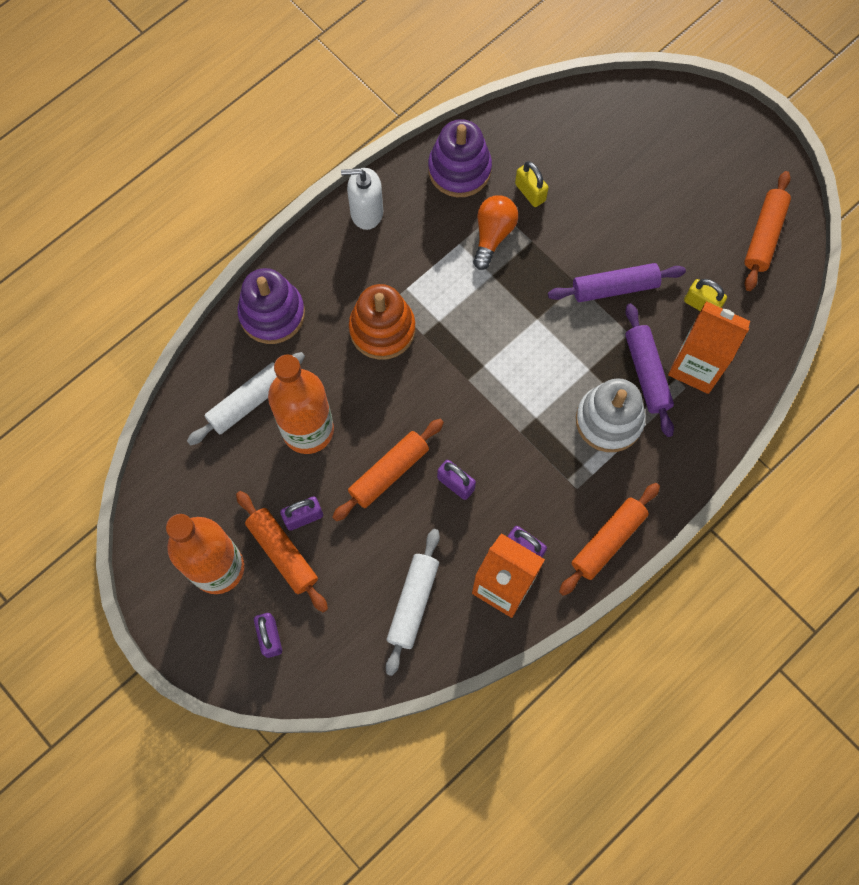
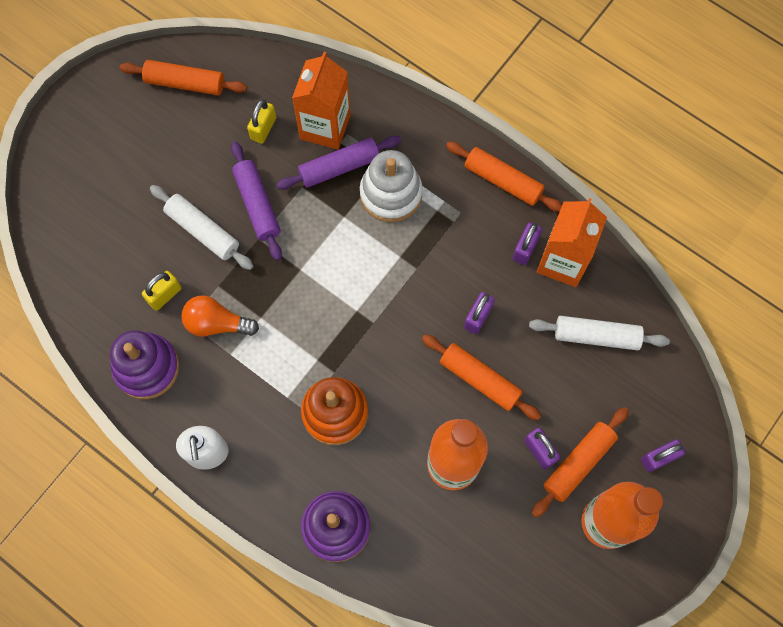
camera: 100 degrees left, 0 degrees up
(248, 402) = (435, 530): white rolling pin -> white rolling pin (203, 231)

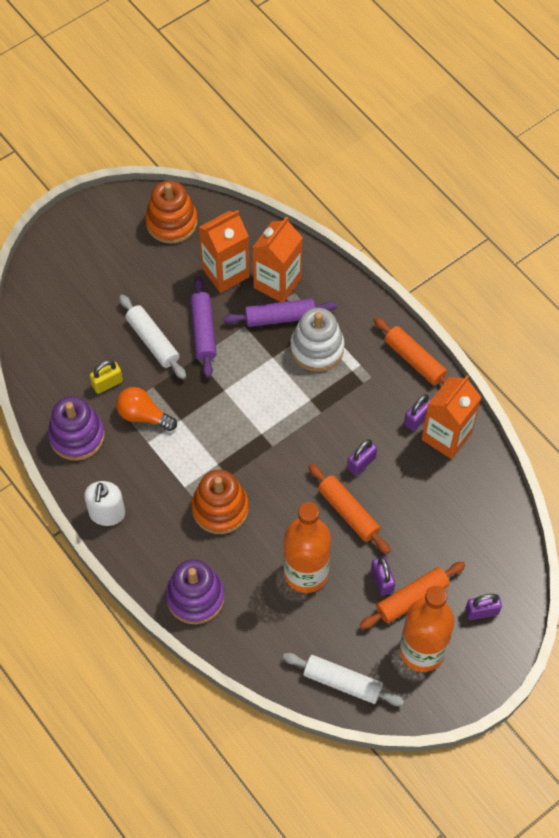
camera: 15 degrees right, 10 degrees down
(185, 83) = (171, 222): orange rolling pin -> orange stacking toy
(263, 128) = (225, 272): yellow padlock -> orange carton
(596, 336) = (457, 502): white rolling pin -> white rolling pin (342, 682)

